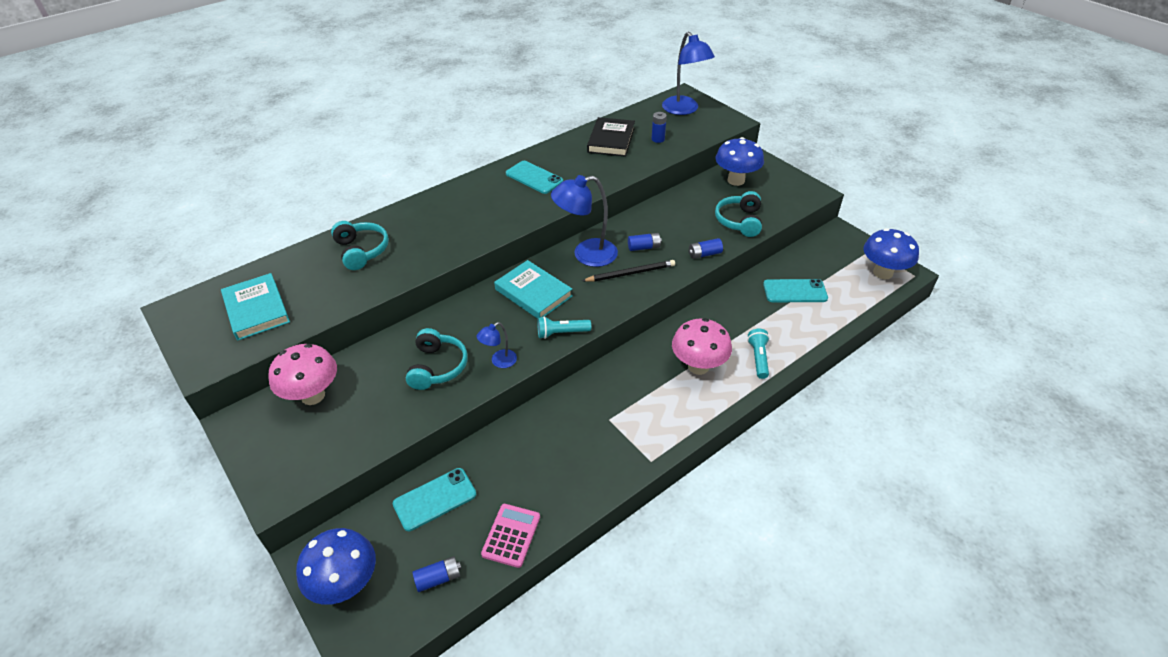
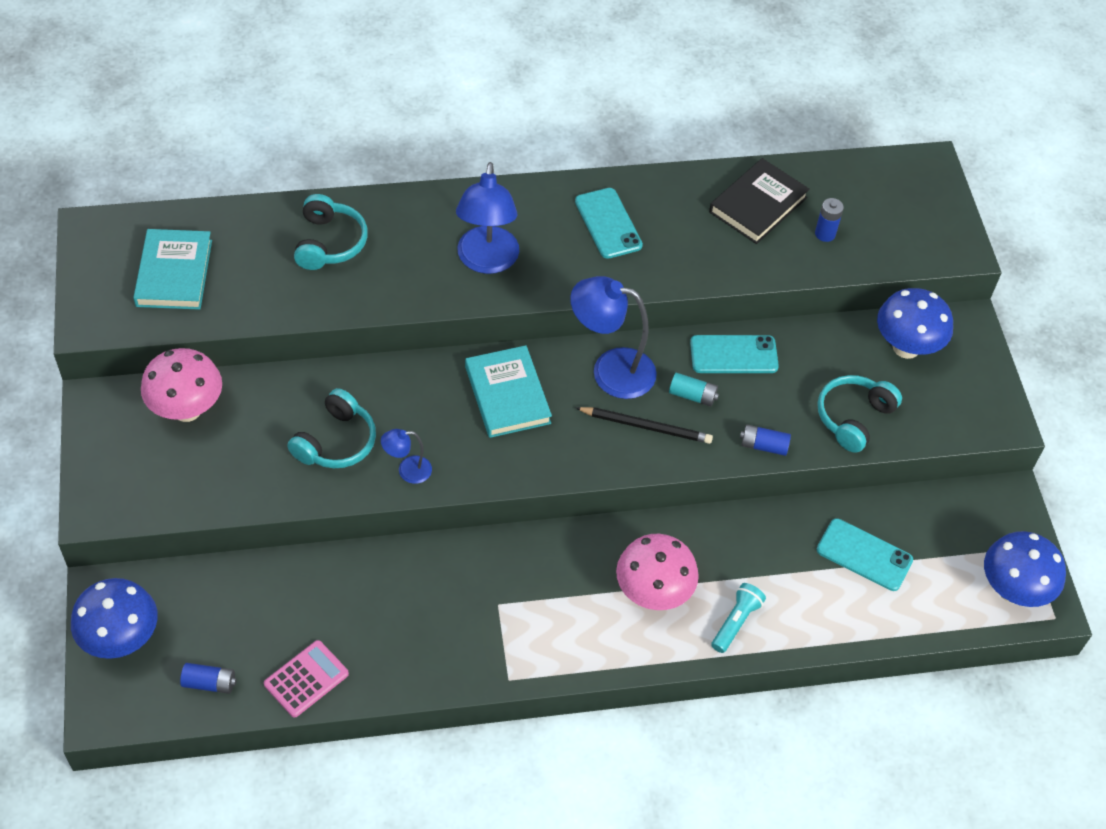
camera: 25 degrees right, 10 degrees up
(435, 499) = (254, 596): turquoise phone -> turquoise phone (733, 355)
(561, 333) = (503, 469): turquoise flashlight -> none
(644, 247) = (692, 396): blue battery -> turquoise battery
(684, 110) = (907, 195): blue lamp -> blue lamp (487, 261)

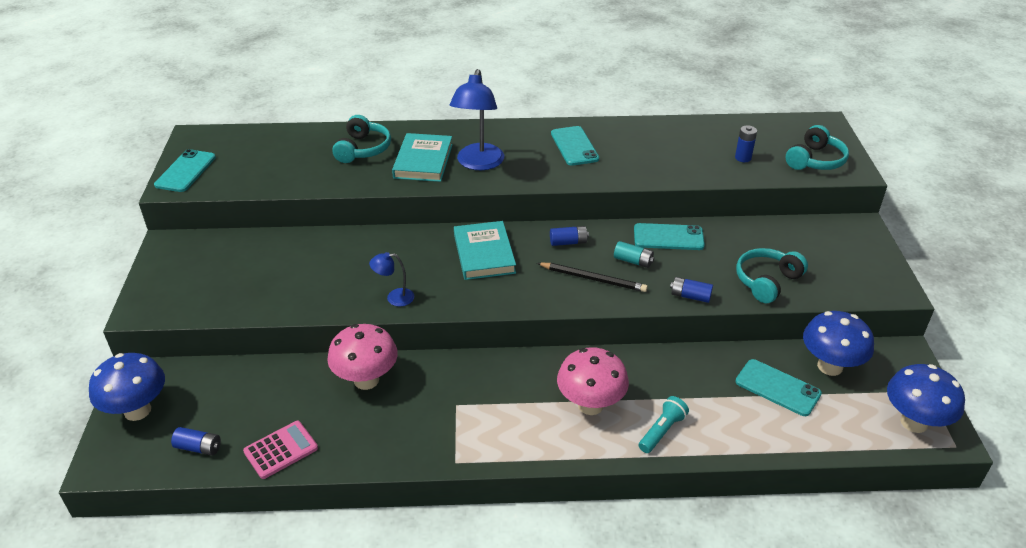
camera: 10 degrees right, 15 degrees down
(100, 295) = (185, 171): none -> turquoise phone
(174, 273) = (244, 161): turquoise book -> turquoise book (423, 161)
(187, 409) = (233, 251): pink mushroom -> pink mushroom (366, 380)
(336, 442) = (342, 276): turquoise headphones -> turquoise headphones (815, 160)
(610, 370) = (568, 242): blue lamp -> blue battery
(758, 205) = (691, 140): black book -> none
(906, 347) = (810, 239): blue mushroom -> blue mushroom (830, 366)

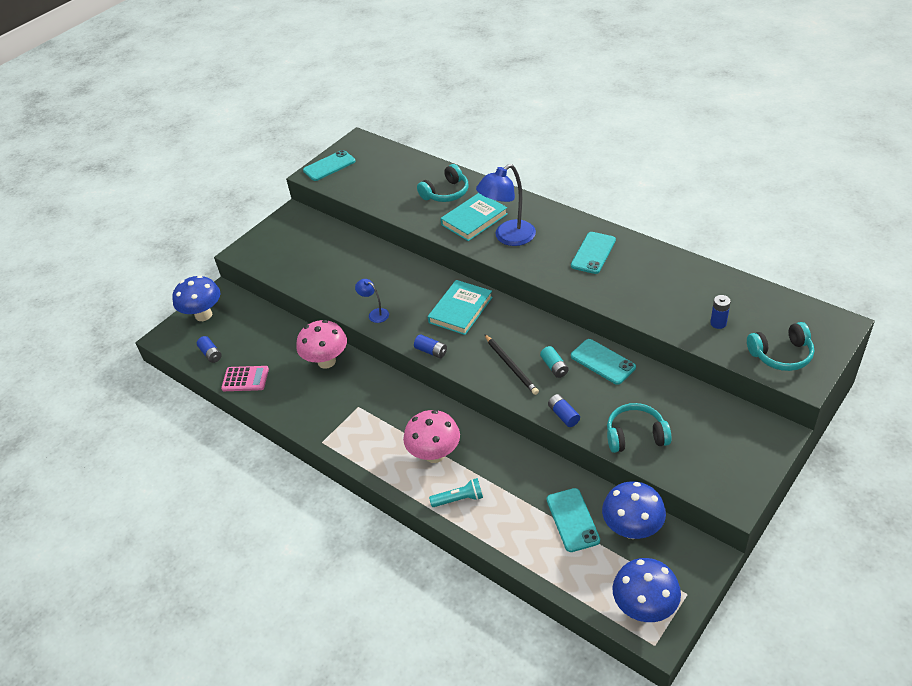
camera: 45 degrees right, 5 degrees up
(568, 242) = (525, 329): blue battery -> blue battery (431, 351)

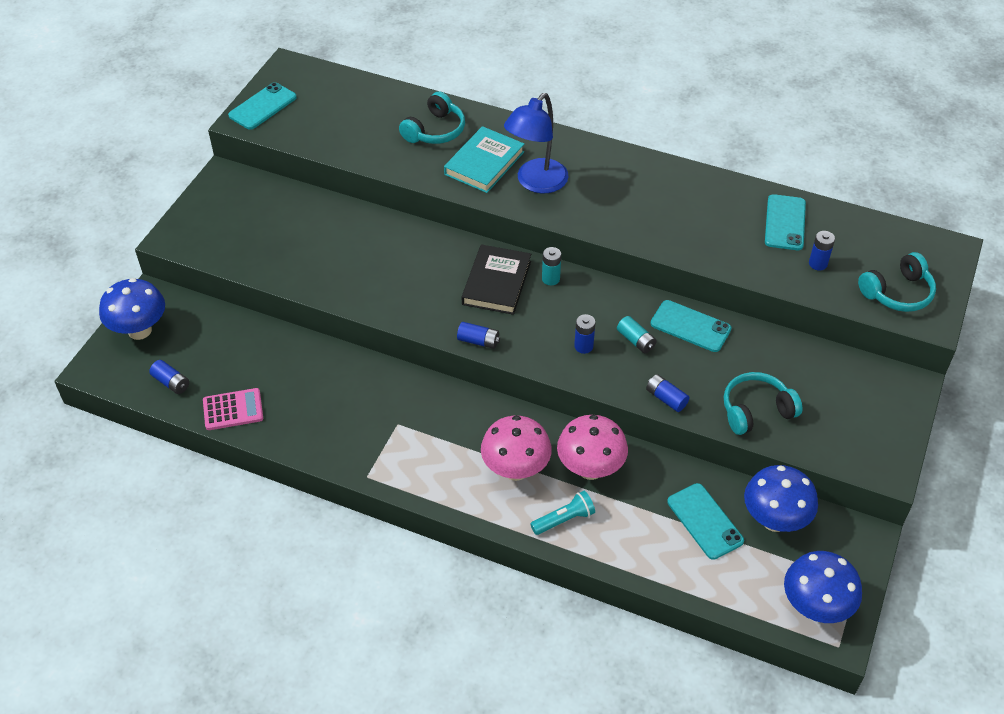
camera: 20 degrees left, 5 degrees up
(326, 361) = (334, 371): pink mushroom -> pink mushroom (590, 469)
(375, 314) = (388, 301): blue lamp -> none
(460, 310) = (496, 283): turquoise book -> black book
(503, 312) = (550, 279): none -> turquoise battery
(511, 366) = (583, 346): black pencil -> blue battery
(593, 253) = (646, 192): turquoise phone -> turquoise phone (785, 223)

